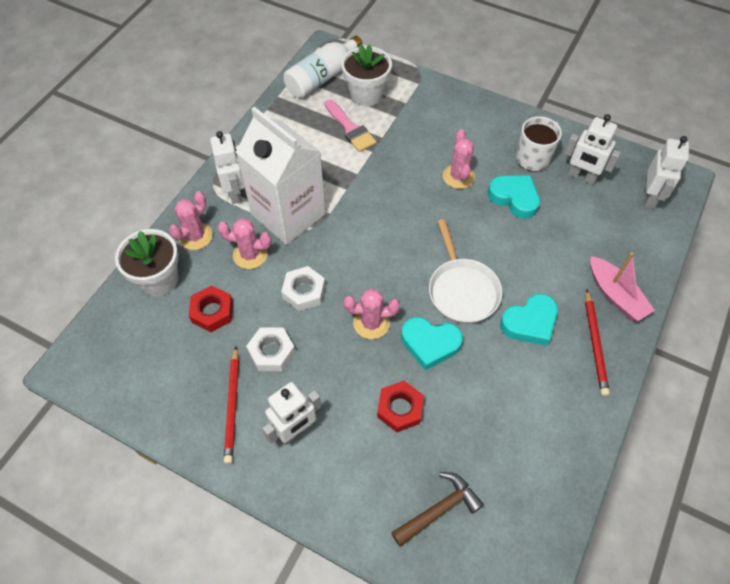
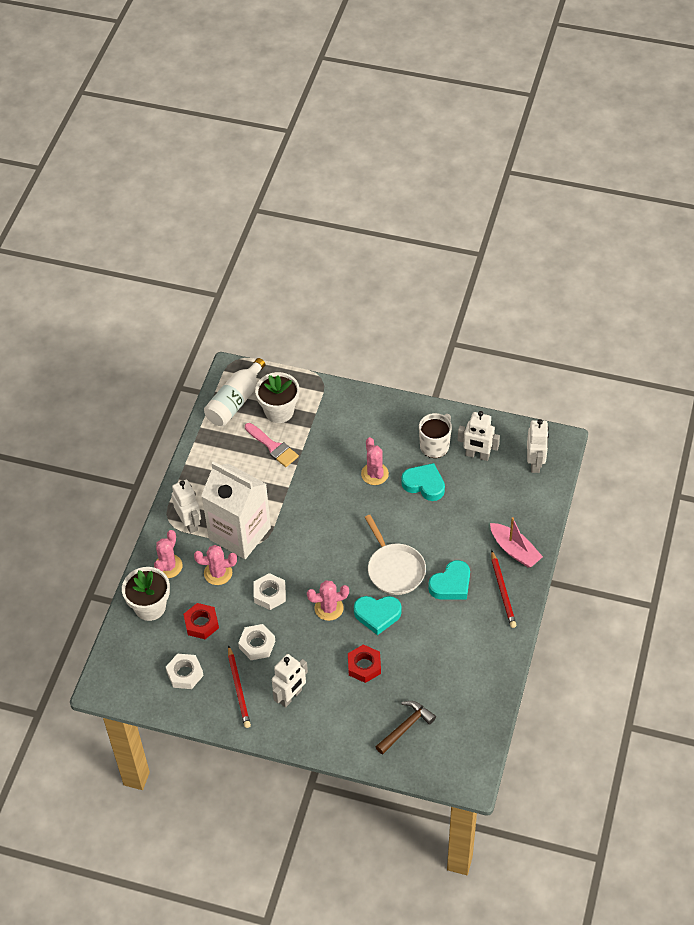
camera: 10 degrees left, 5 degrees down
(172, 372) = (185, 674): none -> white nut

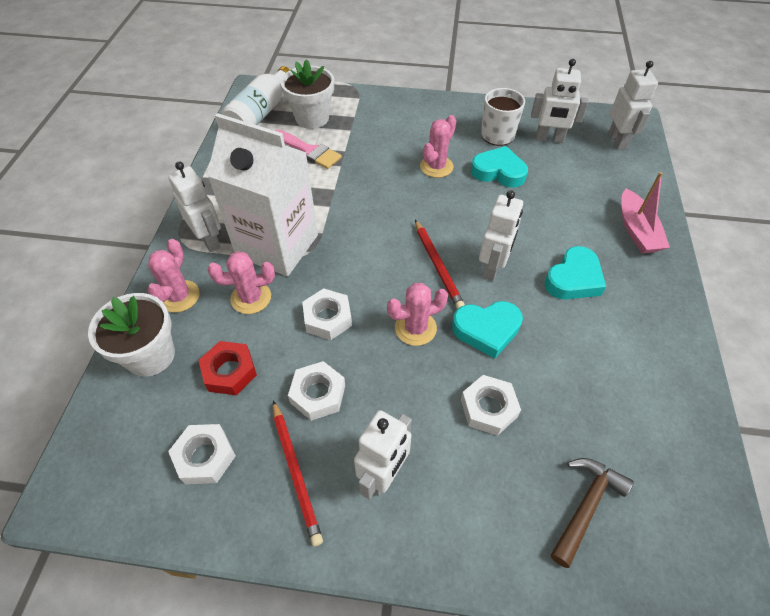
camera: 10 degrees left, 0 degrees up
(364, 666) = (488, 408): red nut -> white nut
(374, 474) = (436, 166): pink cactus -> pink cactus turned 60 degrees clockwise
(394, 569) = (492, 268): white pan -> white robot
(503, 591) = (644, 280): red pencil -> red pencil (438, 266)
(514, 550) = (637, 230): pink boat -> pink boat turned 45 degrees clockwise

